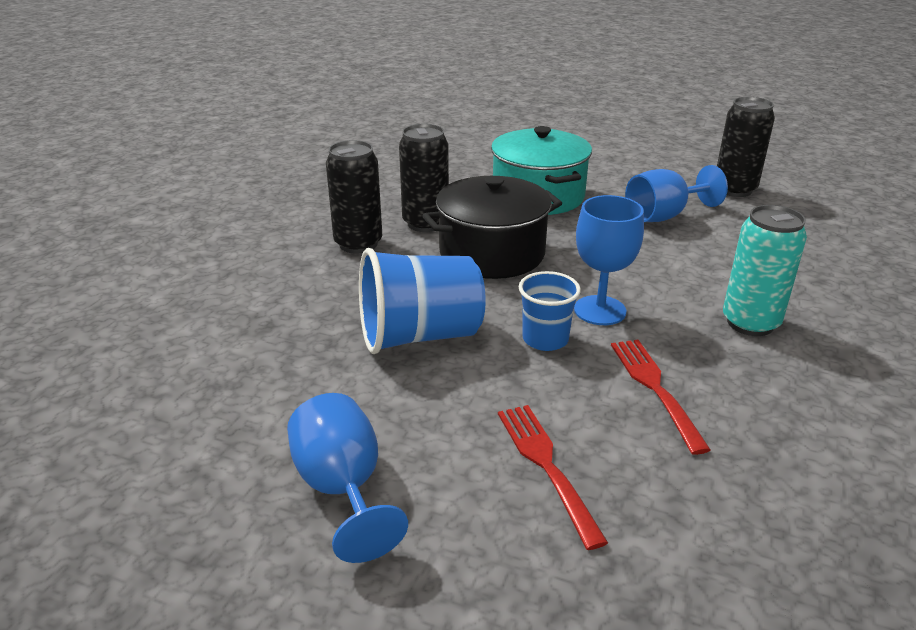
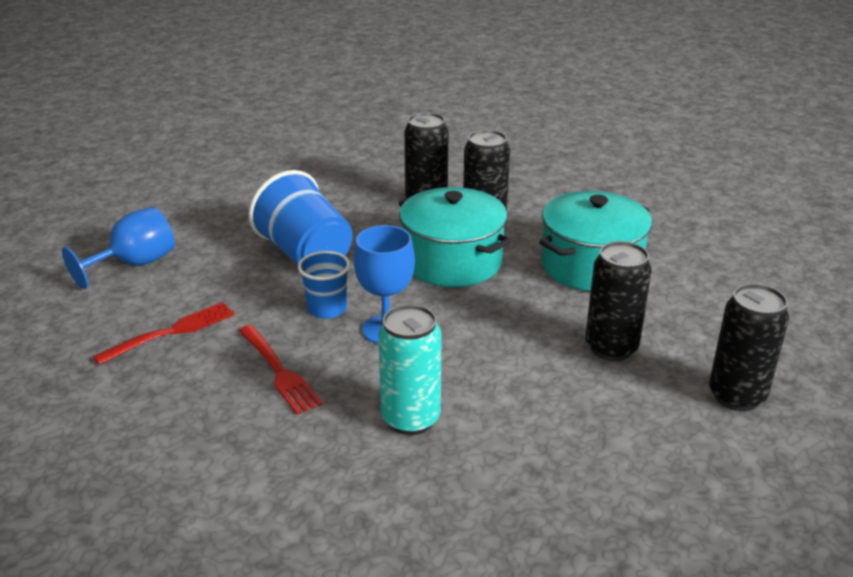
camera: 70 degrees right, 0 degrees up
(492, 253) = (452, 261): black pot -> turquoise pot
(656, 389) = (278, 371): red fork -> red fork turned 90 degrees clockwise
(664, 216) = (611, 348): blue goblet -> black can

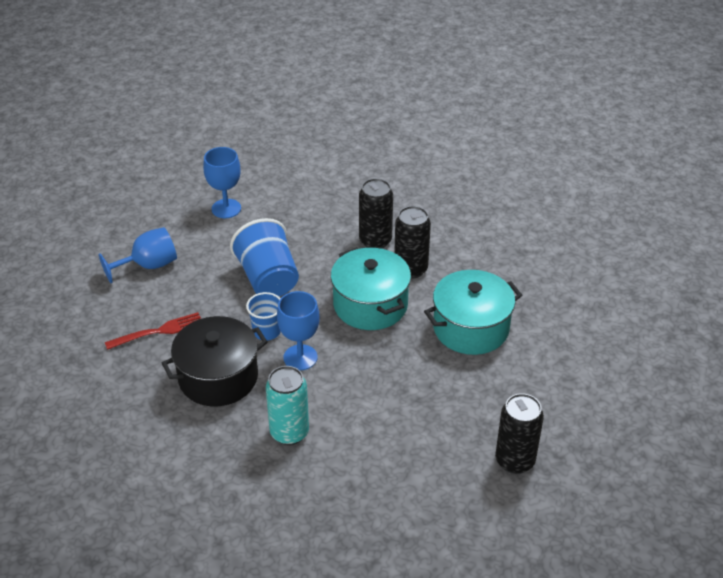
camera: 15 degrees right, 10 degrees up
(222, 195) = (226, 208): none -> blue goblet
(278, 371) = (218, 377): red fork -> black pot
(611, 348) = (448, 404): black can -> none

